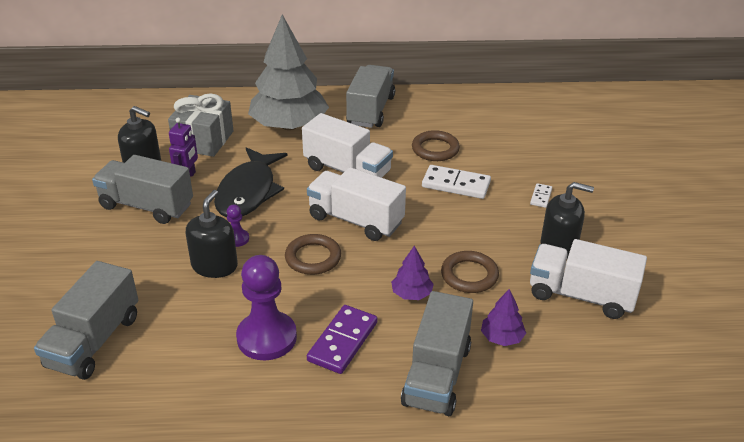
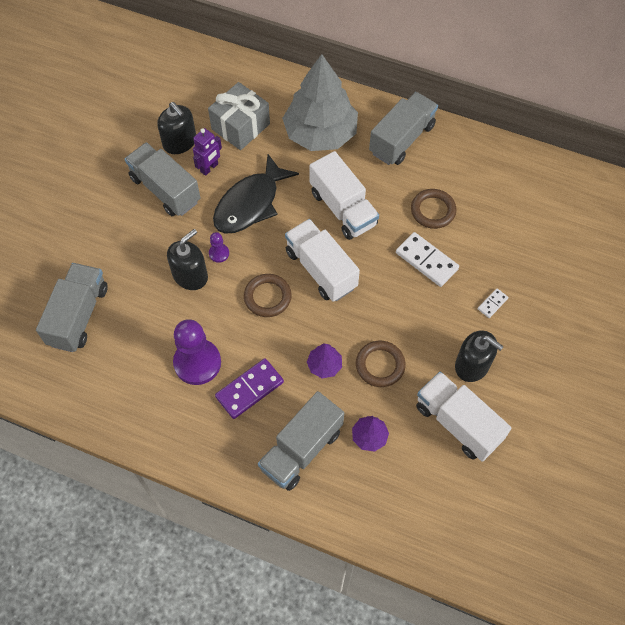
camera: 25 degrees right, 25 degrees up
(94, 341) = (78, 316): grey truck -> grey truck turned 150 degrees clockwise

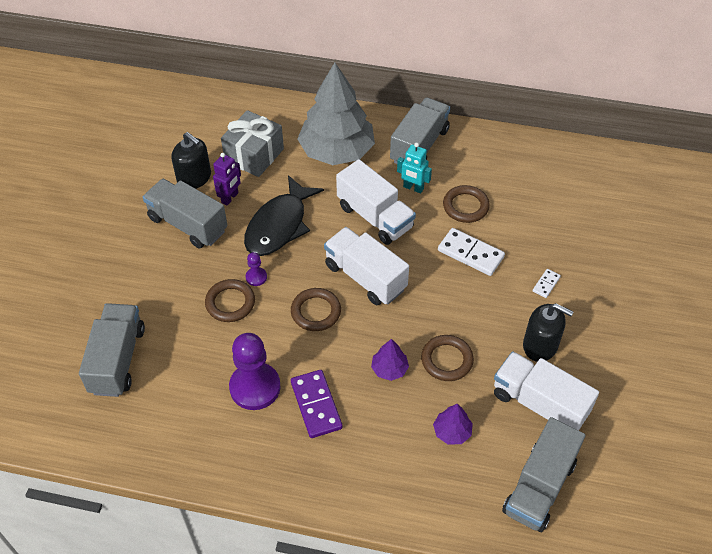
camera: 10 degrees left, 10 degrees down
(190, 275) = (230, 303): black soap dispenser -> brown ring
(249, 389) = (316, 405): purple domino -> purple domino turned 60 degrees counterclockwise
(301, 449) = (383, 456): grey truck -> grey truck (539, 487)
(386, 183) = (413, 188): none -> turquoise robot

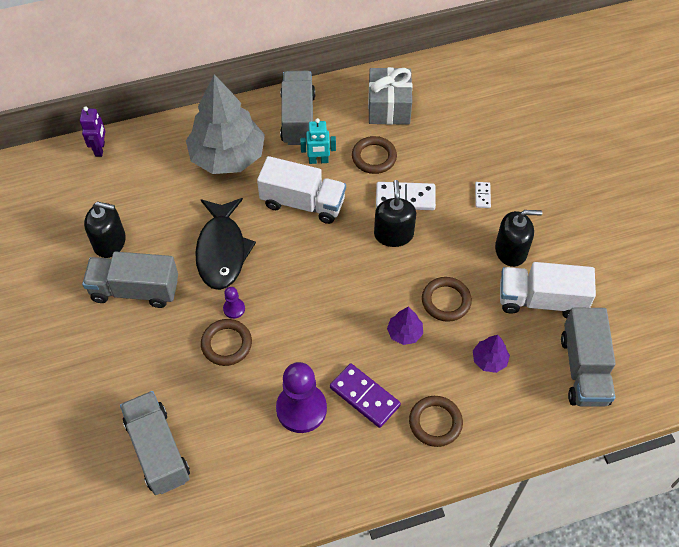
camera: 30 degrees left, 5 degrees up
(230, 198) = (158, 246): purple robot -> purple robot (100, 149)
(254, 155) = (153, 194): grey gift -> grey gift (389, 107)
(316, 312) = (308, 314): brown ring -> brown ring (435, 422)
(365, 277) = (331, 261): white truck -> none
(438, 280) = (393, 234): none -> black soap dispenser

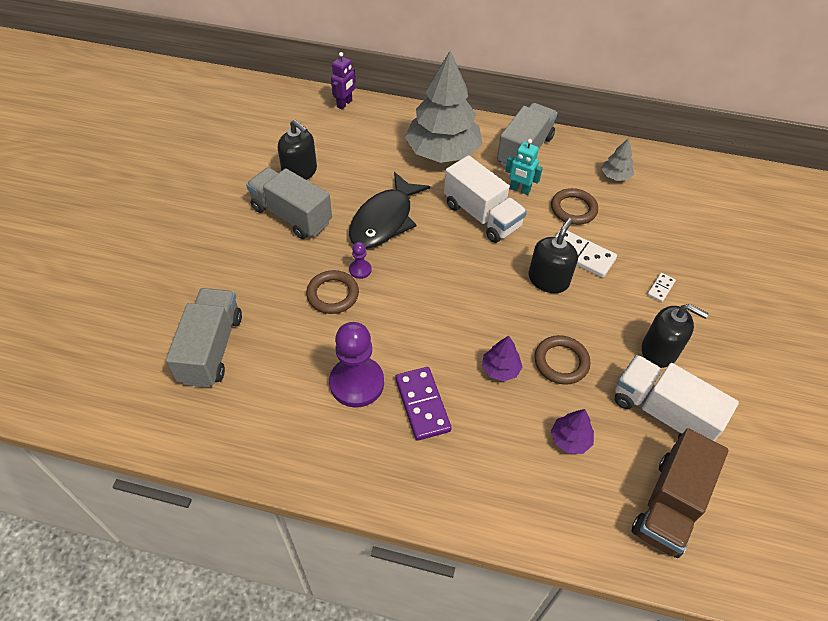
camera: 30 degrees right, 5 degrees down
(389, 107) = (615, 176): grey gift -> grey tree
(435, 422) = (474, 467): brown ring -> none
(583, 369) = (669, 505): grey truck -> brown truck

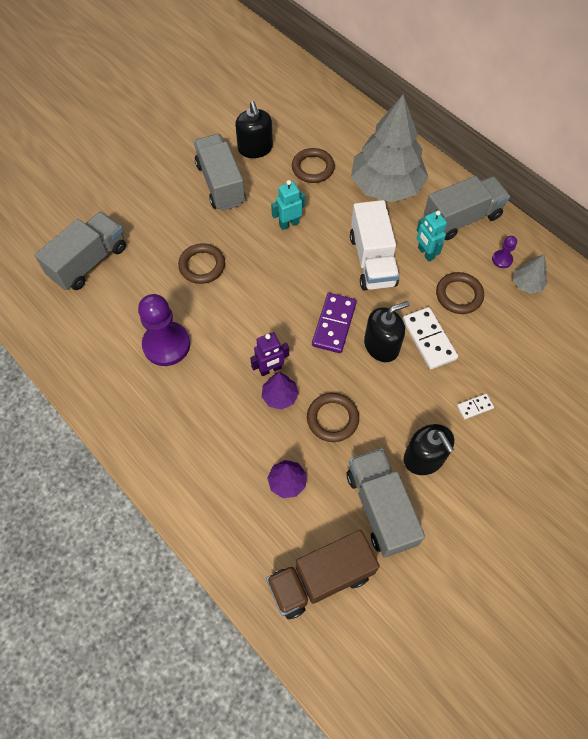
camera: 35 degrees right, 10 degrees up
(344, 104) = (338, 102): purple robot -> purple robot (270, 369)
(360, 270) = (237, 256): purple pawn -> purple pawn (502, 259)
(367, 165) = (313, 168): none -> brown ring
(384, 220) = (289, 224): black fish -> turquoise robot
(422, 405) = (199, 388): purple domino -> purple domino (334, 324)
(663, 412) = (380, 508): white truck -> grey truck

